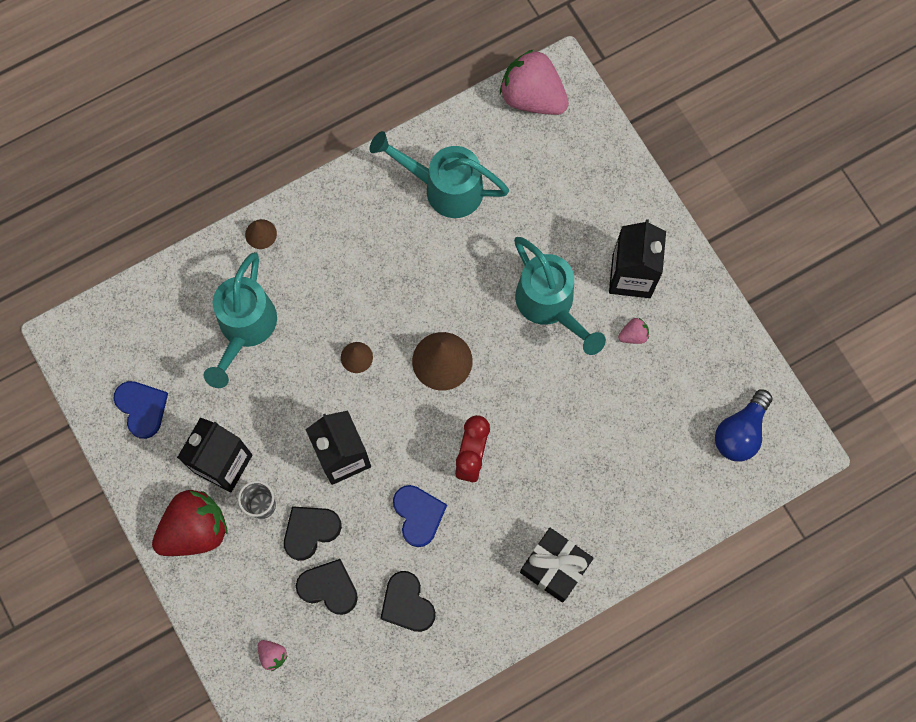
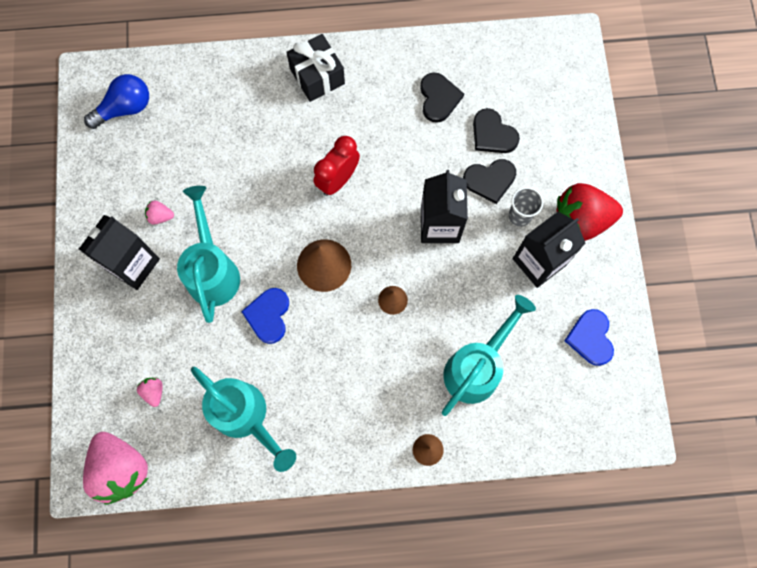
camera: 155 degrees left, 0 degrees up
(273, 655) = (554, 106): pink strawberry -> pink strawberry (154, 392)
(418, 515) = (400, 156): blue heart -> blue heart (268, 315)

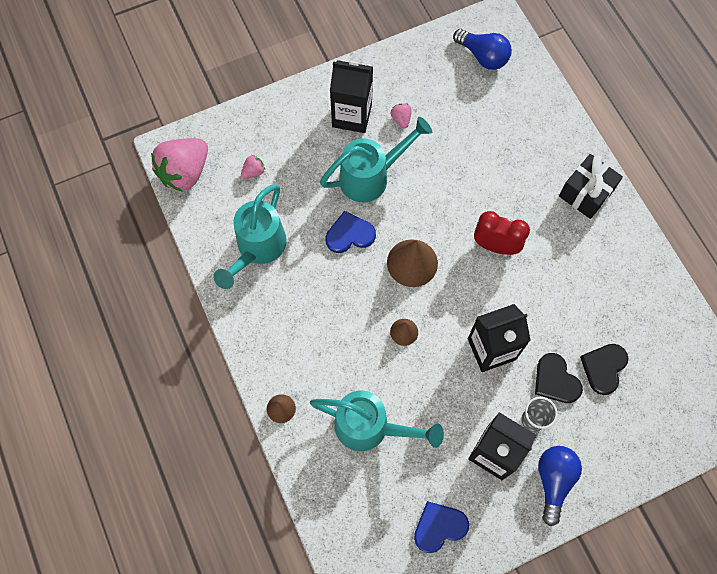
camera: 70 degrees right, 5 degrees down
(439, 98) = (616, 306): black heart -> none
(580, 220) = (553, 481): red strawberry -> blue light bulb

